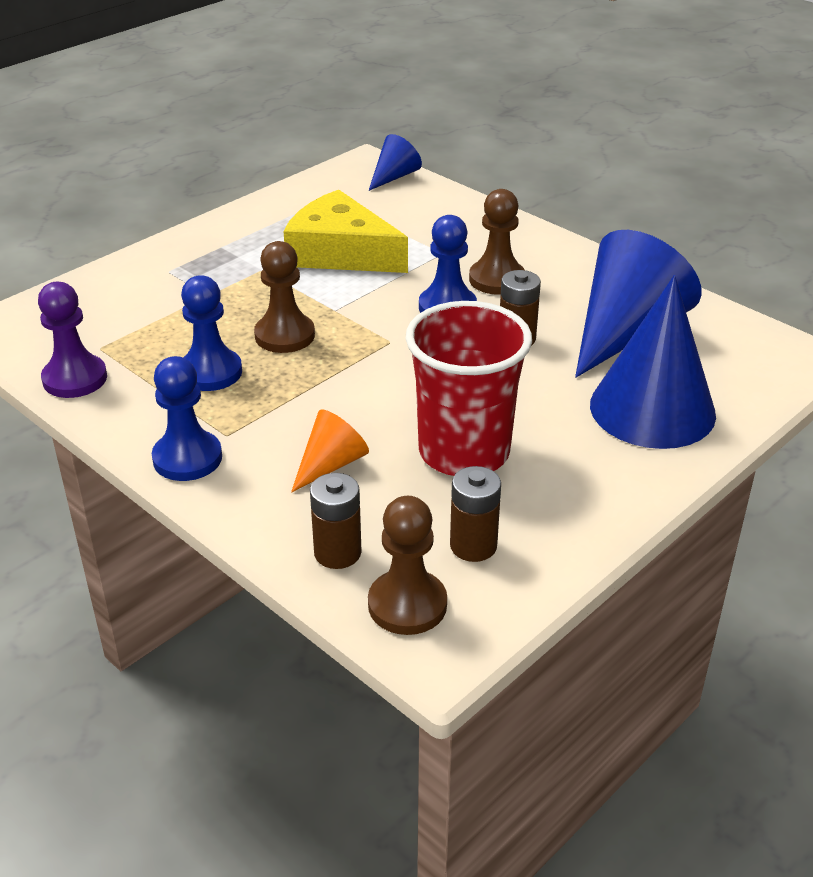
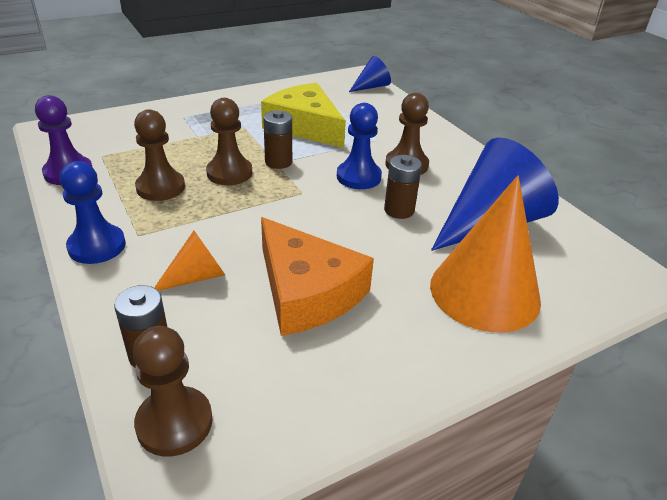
camera: 15 degrees right, 0 degrees up
(210, 372) = (160, 187): blue pawn -> brown pawn
(464, 452) = (307, 291): red cup -> orange cheese
(473, 546) = (266, 379): brown battery -> brown battery (278, 162)
(652, 409) = (484, 292): blue cone -> orange cone

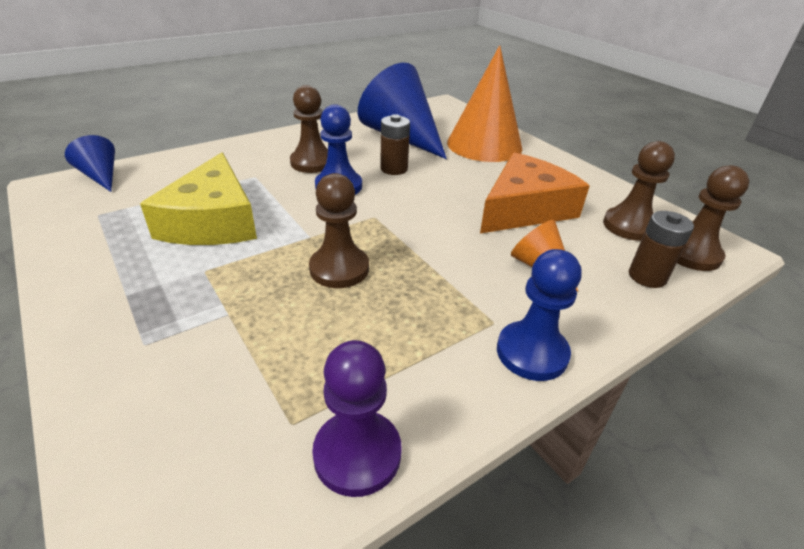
camera: 95 degrees left, 0 degrees up
(160, 187) = (385, 324): brown pawn -> brown pawn (629, 226)
(278, 162) = (309, 235): brown battery -> none
(305, 126) = (213, 221): yellow cheese -> yellow cheese turned 45 degrees counterclockwise

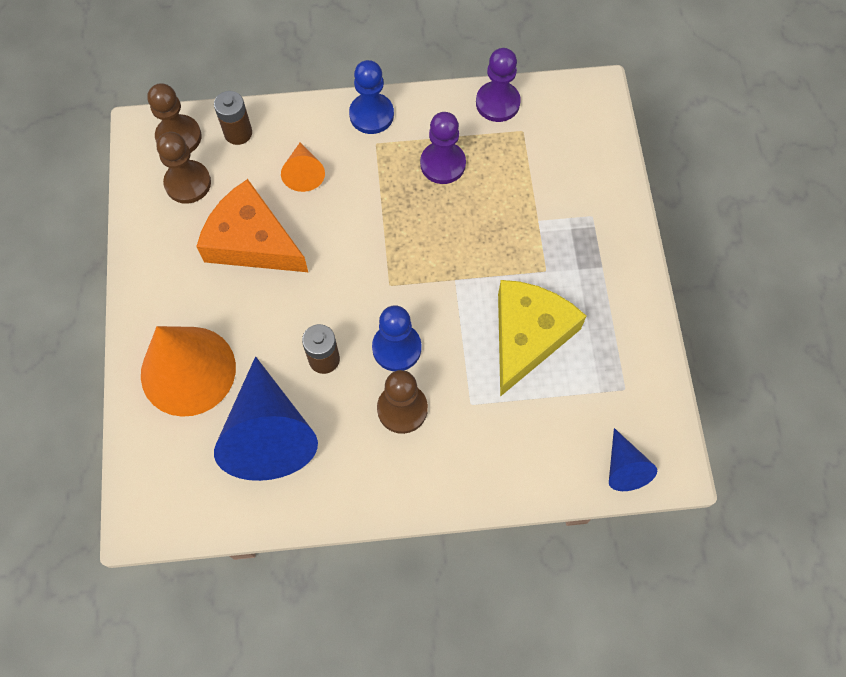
camera: 150 degrees left, 30 degrees up
(339, 269) = (449, 231): brown pawn -> none
(391, 330) = (443, 164): none -> purple pawn
(524, 208) = (251, 241): orange cheese -> orange cheese turned 45 degrees clockwise

